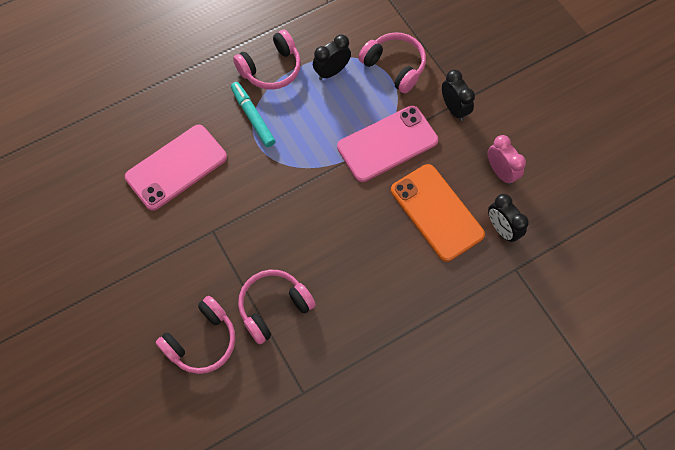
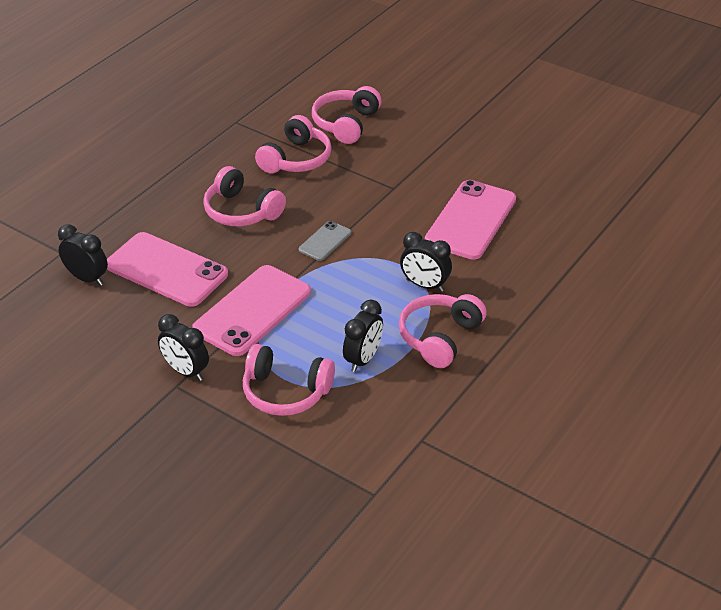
camera: 155 degrees right, 25 degrees down
(253, 117) = (424, 285): turquoise marker -> black clock
(301, 192) = (325, 241): none -> grey phone
(351, 257) = (241, 211): none -> pink headphones
(436, 212) = (166, 270): orange phone -> pink phone
(500, 172) = (104, 327): pink clock -> none

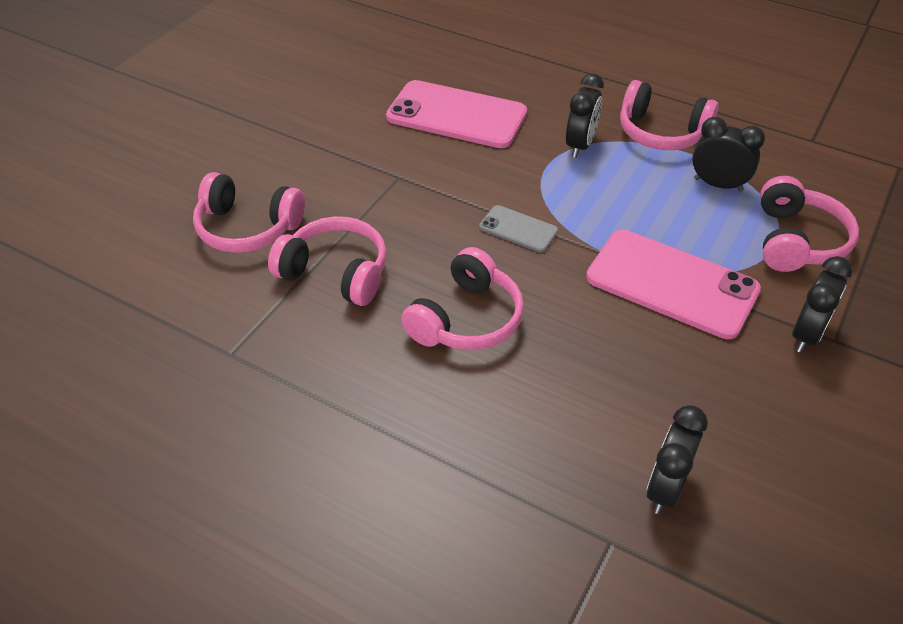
camera: 95 degrees left, 5 degrees up
(166, 270) = (617, 387): pink phone -> none

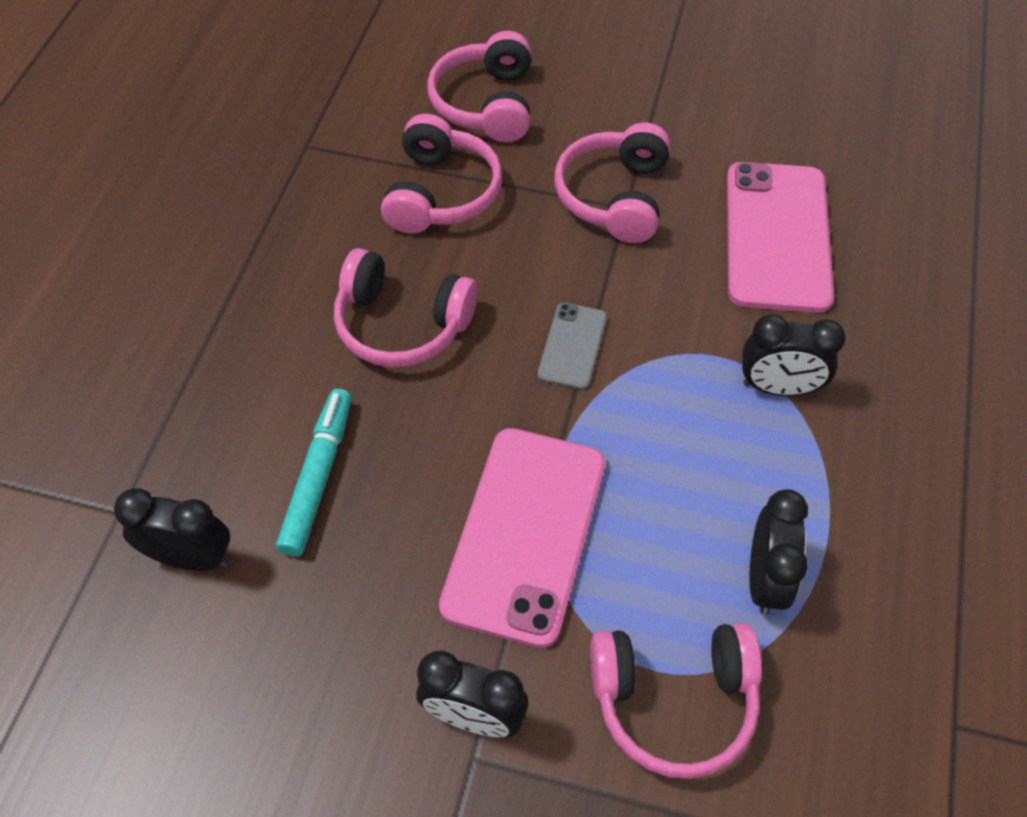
camera: 75 degrees right, 10 degrees up
(602, 393) = (318, 476): none -> turquoise marker
(661, 133) = (860, 489): pink headphones -> pink headphones (614, 197)

